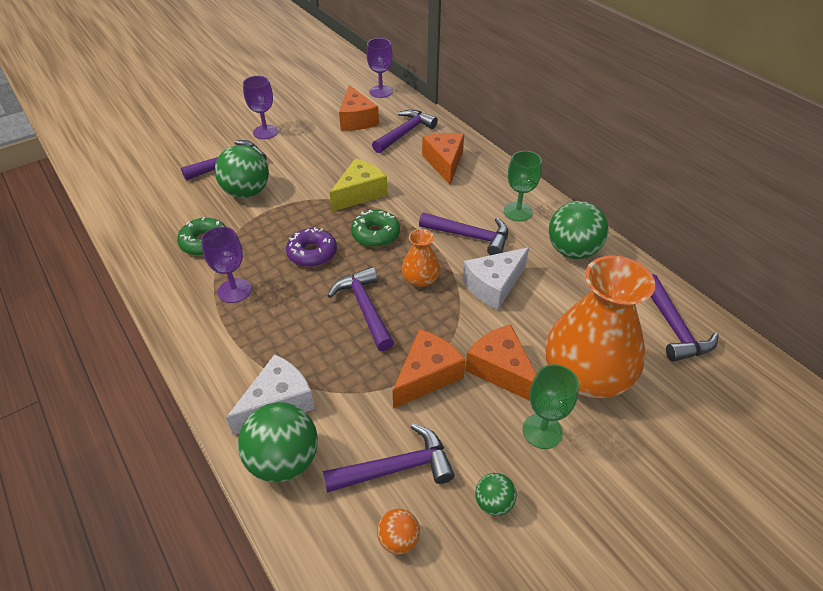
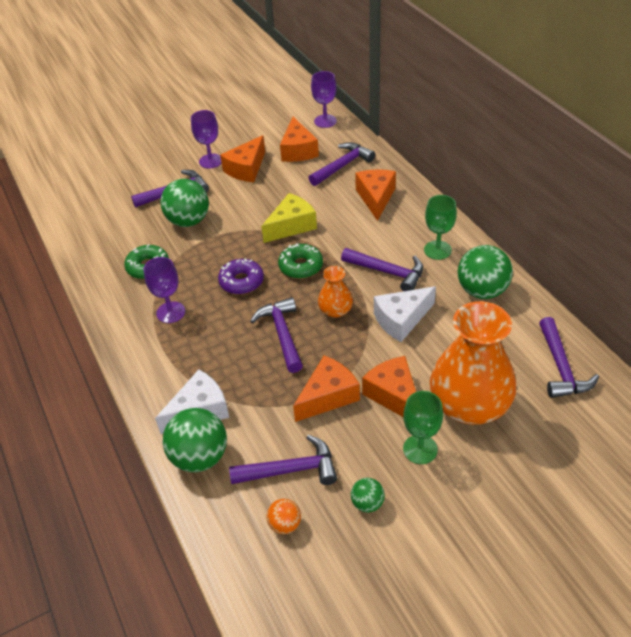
camera: 10 degrees right, 0 degrees up
(304, 138) = (246, 169): none -> orange cheese

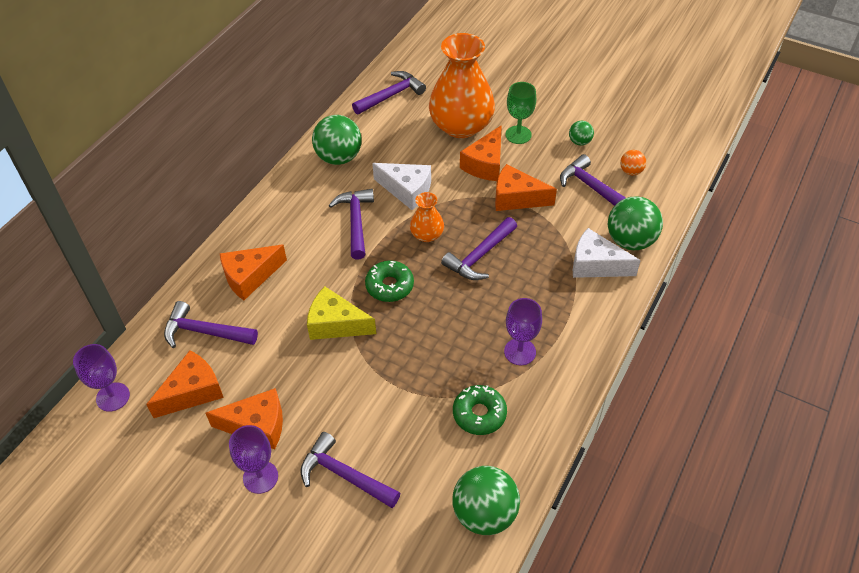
camera: 125 degrees left, 5 degrees up
(188, 221) = (385, 425): green ball -> green ball (484, 514)
(241, 281) = (441, 320): purple donut -> none
(437, 250) = (304, 201): green goblet -> none

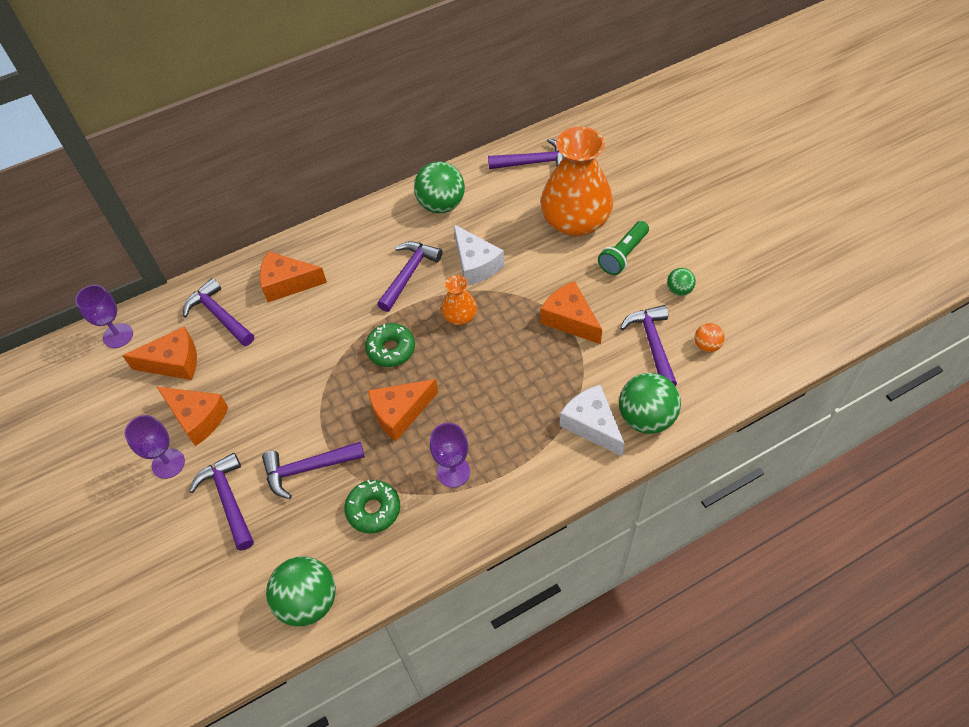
camera: 35 degrees right, 5 degrees up
(336, 324) = (321, 362): yellow cheese -> none
(480, 256) = (490, 361): purple hammer -> purple hammer (308, 469)
(485, 164) = (567, 271): orange cheese -> orange cheese (400, 413)
(518, 135) = (623, 255): green goblet -> green flashlight

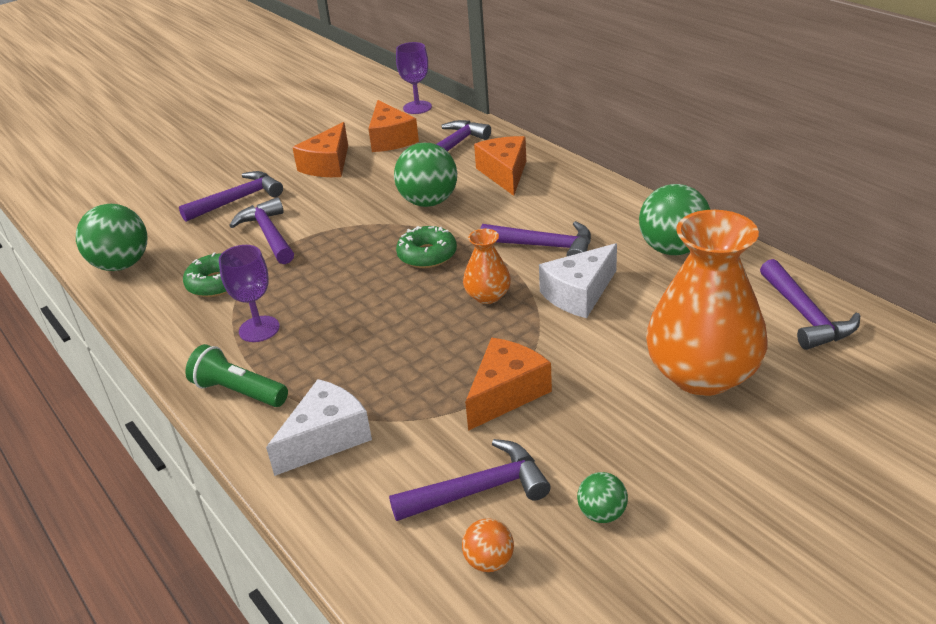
camera: 80 degrees right, 20 degrees down
(168, 463) = (278, 163): purple goblet -> none
(400, 413) = (339, 277): orange cheese -> none
(623, 255) = (654, 436): green flashlight -> green flashlight (238, 391)
(646, 418) = (340, 495): green ball -> green ball (428, 202)

